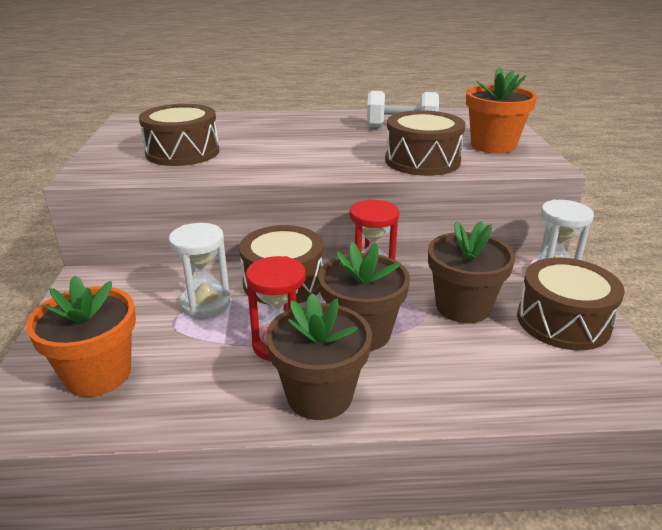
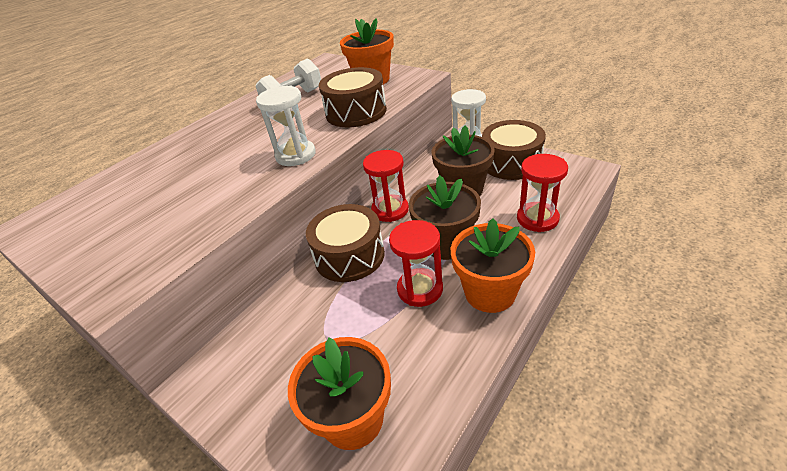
camera: 45 degrees left, 10 degrees up
(182, 152) = (164, 214): brown drum -> none
(205, 303) = (328, 311): white hourglass -> white hourglass (296, 155)
(319, 395) = (490, 293): brown flower pot -> orange flower pot
(483, 385) = (537, 219): none -> red hourglass

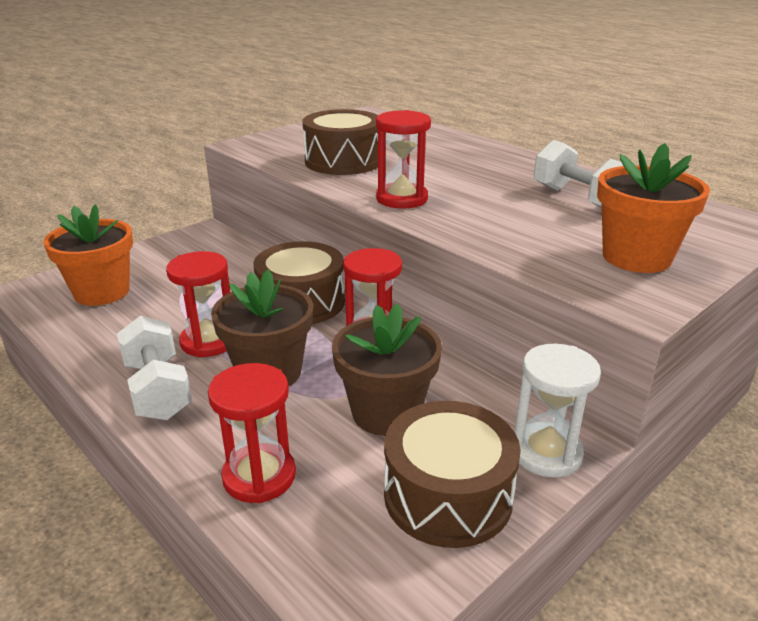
camera: 95 degrees right, 10 degrees down
(296, 155) = (402, 199): white hourglass -> red hourglass
(356, 112) = (505, 237): brown drum -> brown drum (343, 161)
(490, 293) = (158, 390): orange flower pot -> white dumbbell

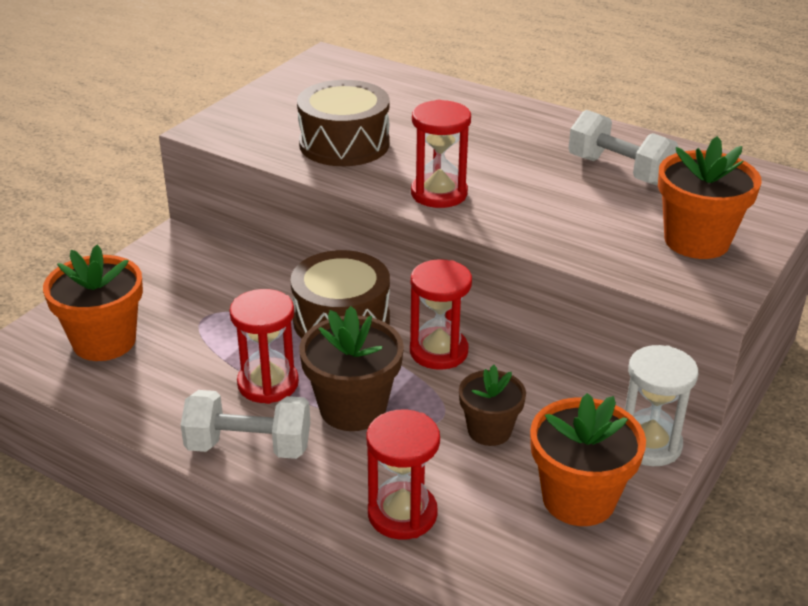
camera: 15 degrees left, 5 degrees up
(158, 390) = (249, 446): white dumbbell -> white dumbbell turned 45 degrees counterclockwise
(386, 412) = (489, 430): brown flower pot -> brown flower pot, size x0.64
(448, 495) = (578, 499): brown drum -> orange flower pot

